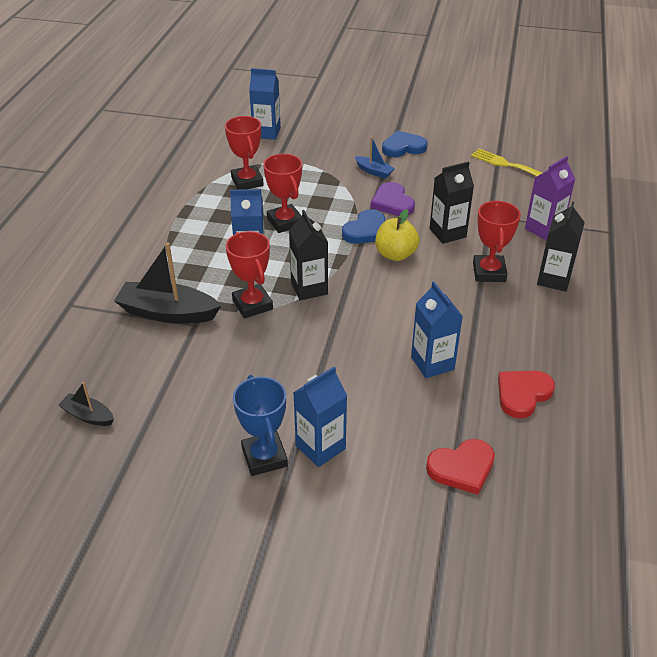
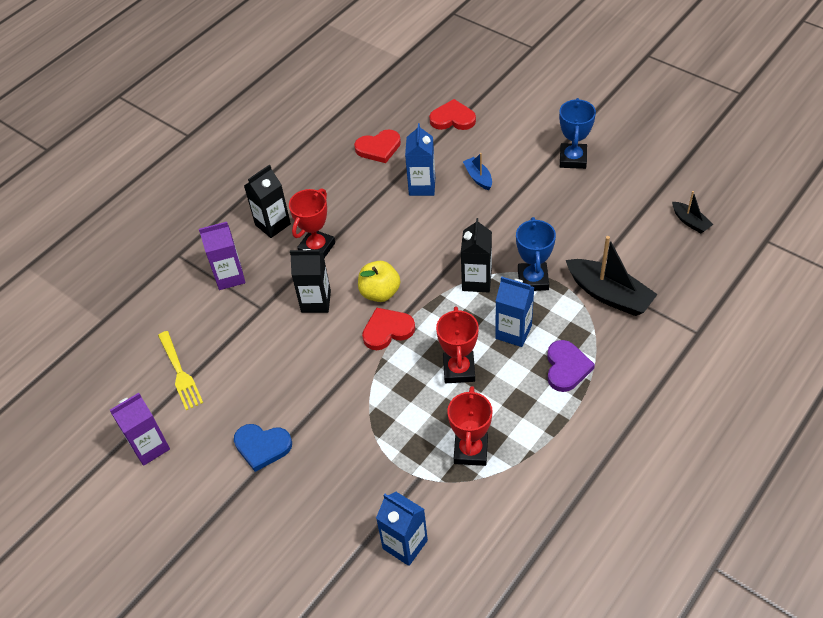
camera: 150 degrees left, 10 degrees up
(252, 305) = (533, 280): red trophy -> blue trophy
(320, 447) = (533, 154): blue carton -> none
(366, 230) = (387, 330): blue heart -> red heart
(374, 171) = (323, 415): blue boat -> blue boat (478, 177)
(392, 202) = (337, 359): purple heart -> purple heart (566, 368)
(481, 129) = (150, 447): none -> purple carton

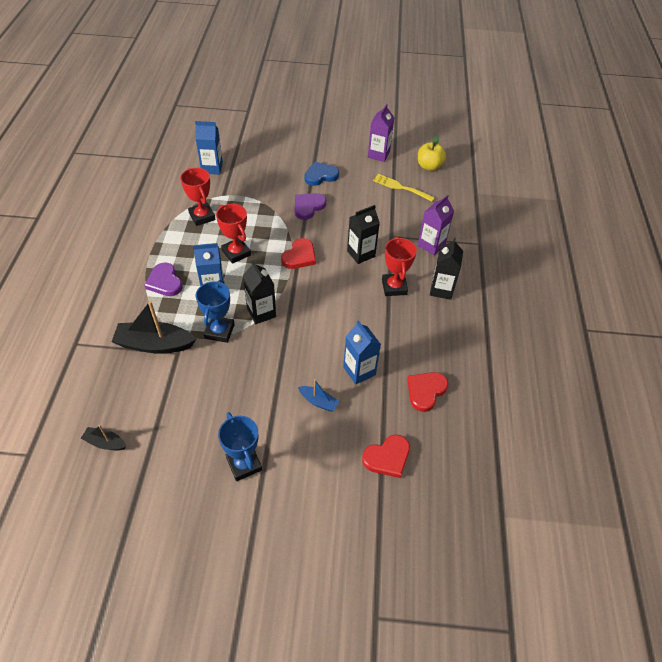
camera: 140 degrees right, 0 degrees up
(321, 399) = (308, 207): none -> purple heart
(380, 292) = (323, 276): yellow apple -> yellow apple (429, 166)
(533, 280) = (219, 331): blue trophy -> blue trophy turned 45 degrees clockwise

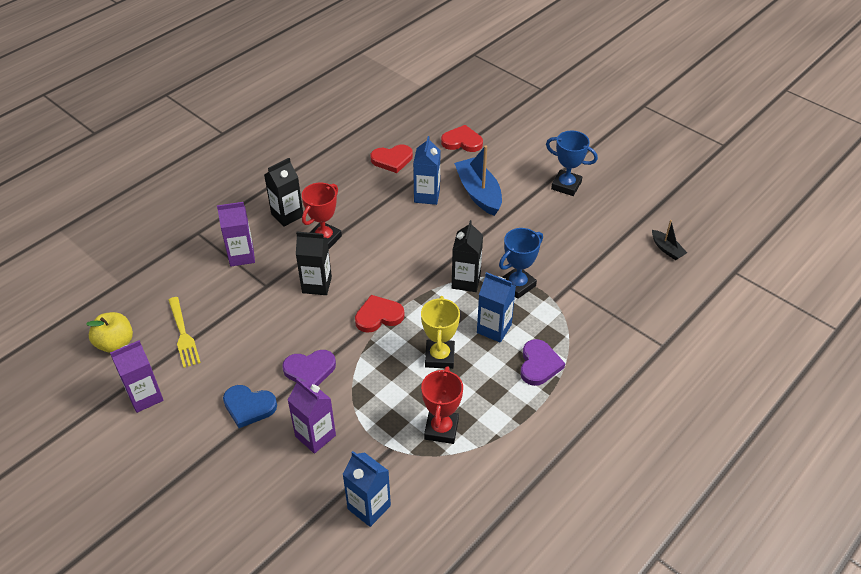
camera: 140 degrees left, 5 degrees down
(155, 344) = (585, 305): black boat -> none
(236, 253) = (439, 357): red trophy -> yellow trophy
(244, 464) = (566, 185): blue trophy -> blue trophy turned 75 degrees counterclockwise
(270, 181) = (315, 436): none -> purple carton
(318, 401) = (478, 193): blue boat -> blue boat, size x1.93

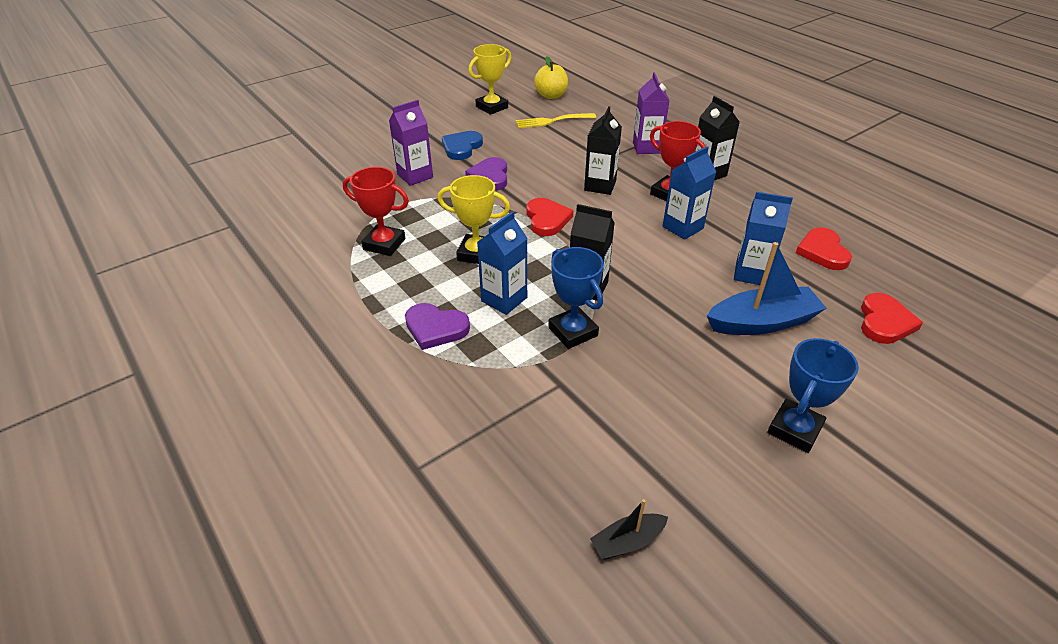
camera: 100 degrees right, 5 degrees down
(145, 397) = (492, 107): purple carton -> yellow trophy
(369, 507) = (327, 197): blue carton -> blue carton (682, 227)

